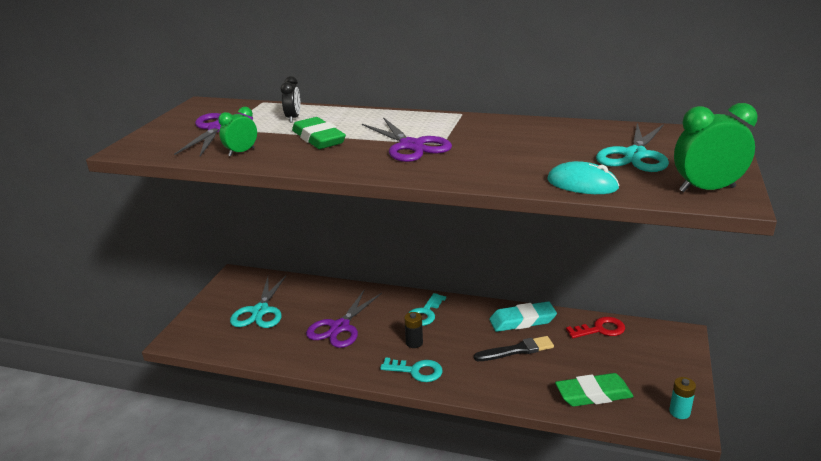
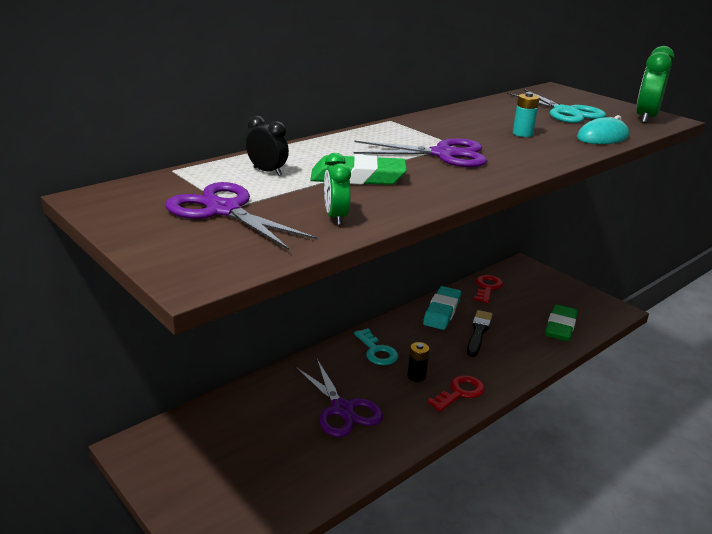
camera: 60 degrees left, 0 degrees up
(260, 311) = (242, 454): turquoise scissors -> none
(416, 371) = (460, 392): turquoise key -> red key
(679, 412) = (603, 306): turquoise battery -> turquoise battery (522, 134)

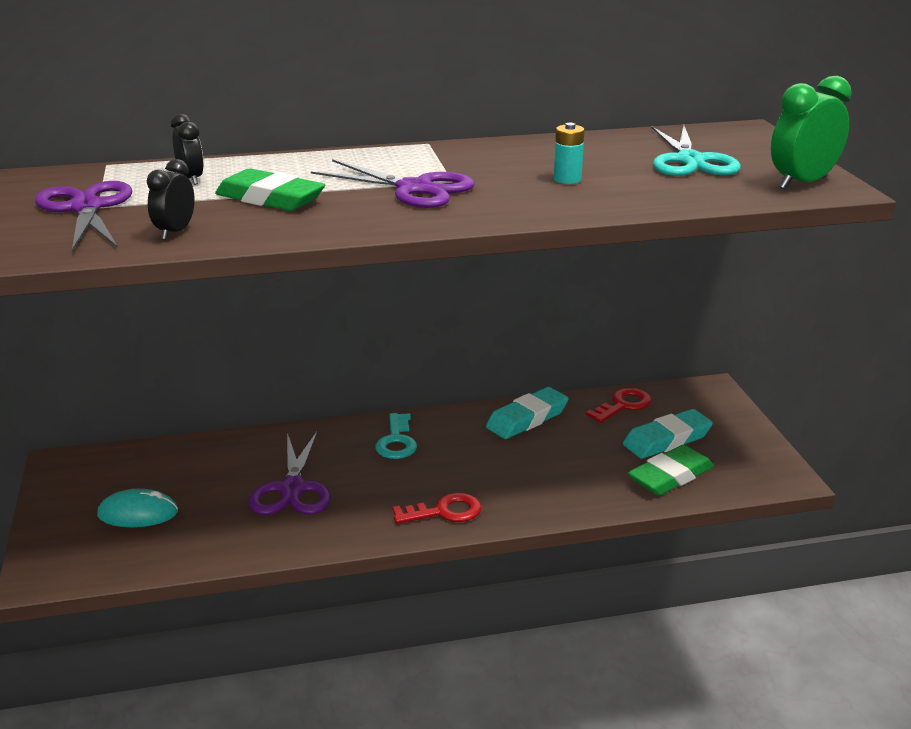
camera: 30 degrees right, 0 degrees up
(336, 217) = (175, 232): green clock -> black clock
(416, 376) = (413, 480): black battery -> none
(478, 332) = (547, 453): black brush -> none
(534, 304) = (667, 440): none -> turquoise eraser
(602, 137) = (674, 198): turquoise mouse -> turquoise mouse (138, 513)

